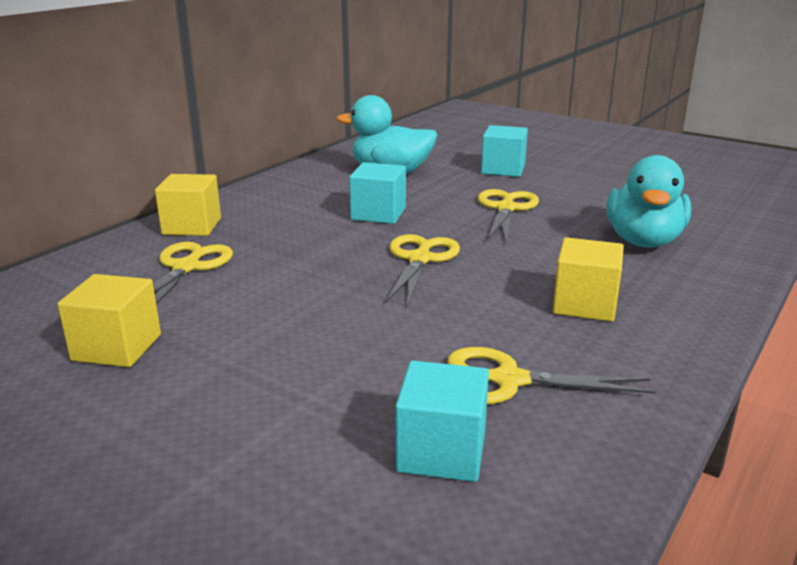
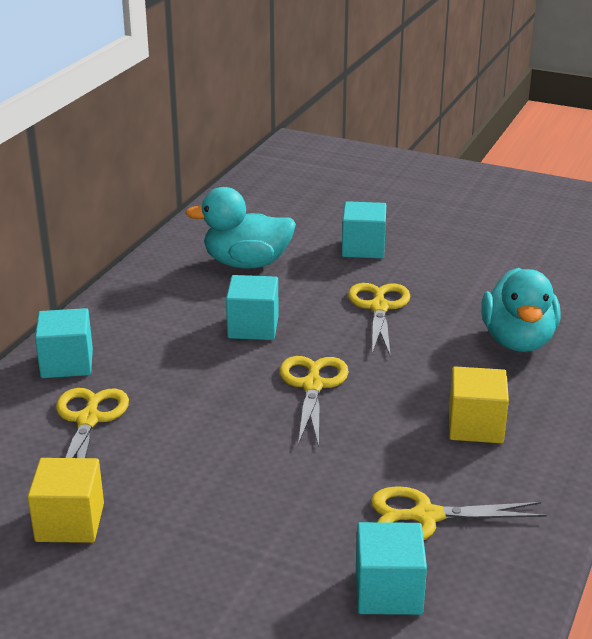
camera: 10 degrees left, 5 degrees up
(192, 226) = (67, 363): yellow cube -> turquoise cube

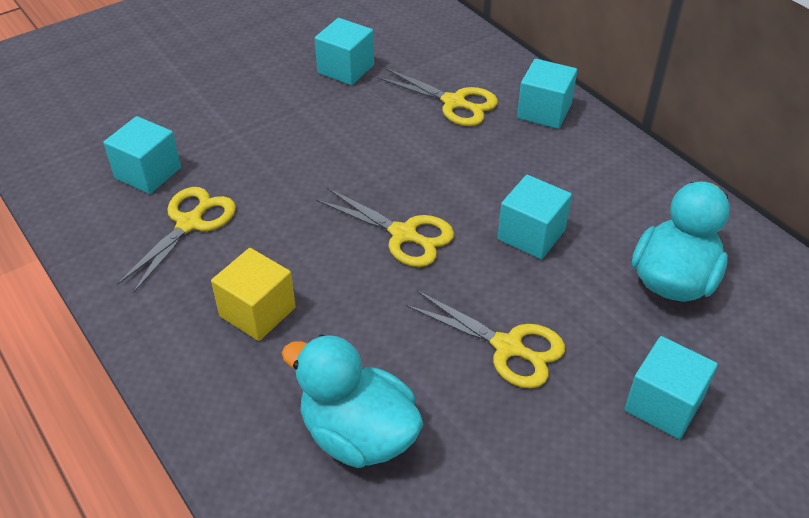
camera: 120 degrees right, 15 degrees up
(70, 522) = (346, 69): yellow cube -> turquoise cube

